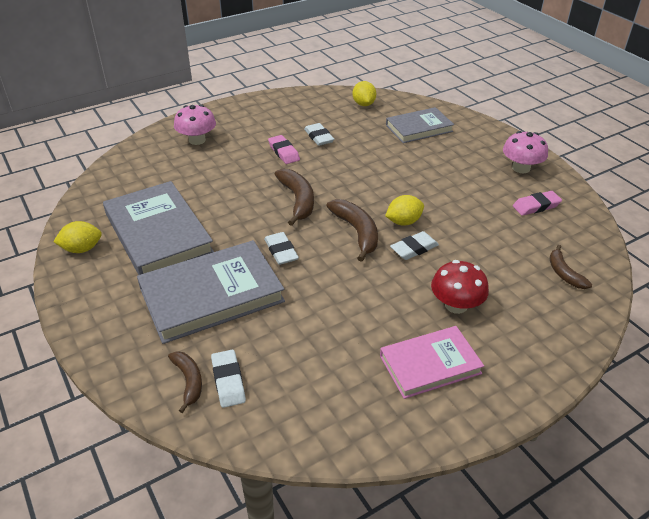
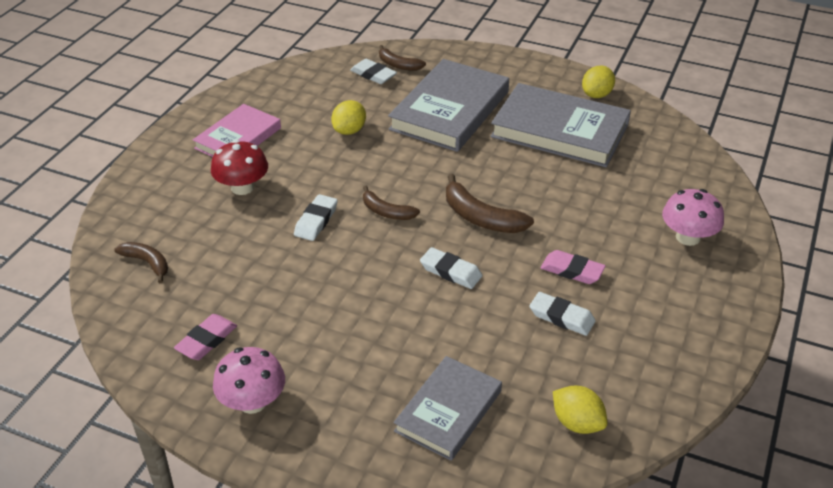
camera: 145 degrees right, 0 degrees up
(281, 251) = (437, 163): white eraser -> white eraser (450, 272)
(356, 232) = (386, 212): brown banana -> brown banana, size x0.64
(403, 222) = (349, 245): yellow lemon -> yellow lemon (349, 130)

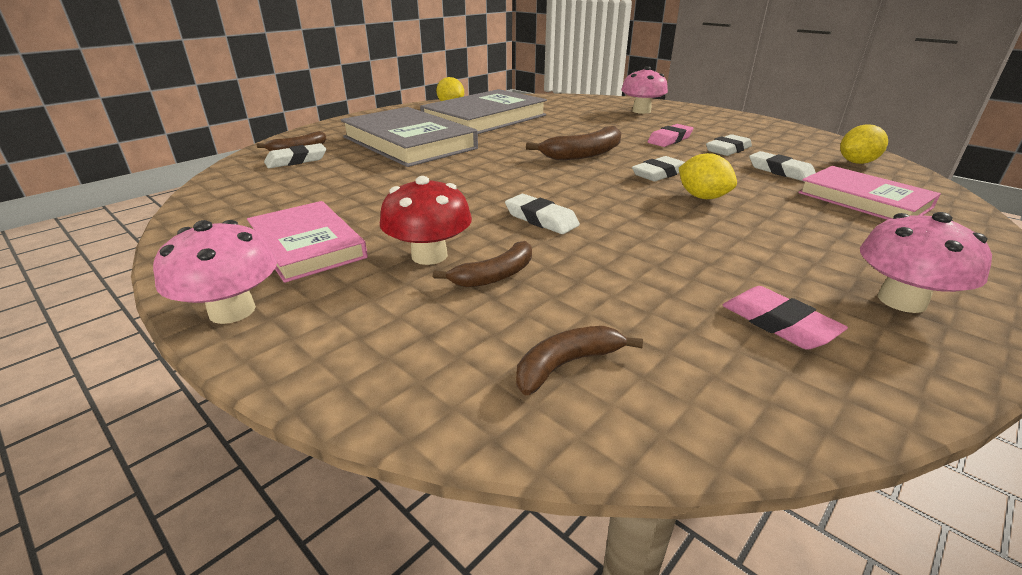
camera: 70 degrees left, 10 degrees down
(163, 145) = (232, 311): none -> pink mushroom
(349, 130) = (384, 183): yellow lemon -> yellow lemon (702, 197)
(386, 212) = (549, 185): brown banana -> brown banana (495, 275)
(448, 411) = (863, 200): grey book -> pink book
(507, 356) = (780, 171): none -> white eraser

